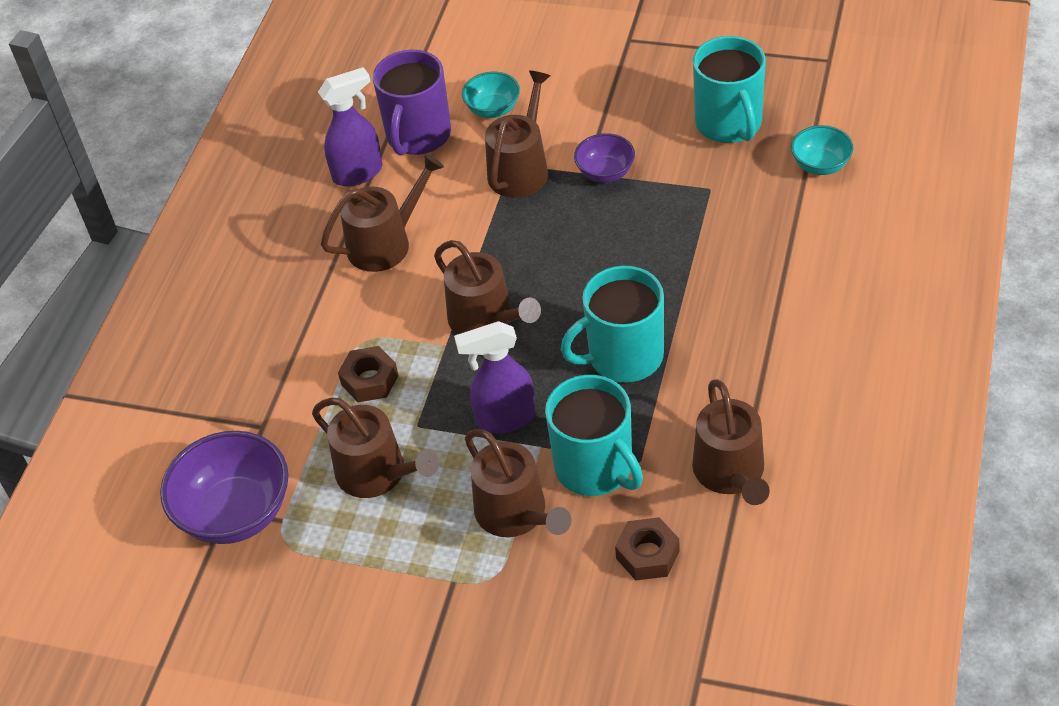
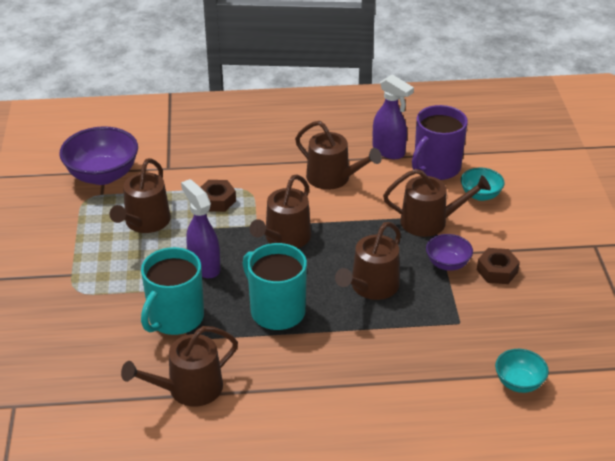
camera: 65 degrees right, 10 degrees down
(418, 136) = (436, 168): purple mug -> purple mug turned 45 degrees counterclockwise
(516, 514) = (128, 289): brown watering can -> brown watering can (371, 287)
(647, 554) = (109, 359): brown nut -> brown nut (497, 271)
(729, 124) = (535, 319): turquoise mug -> none

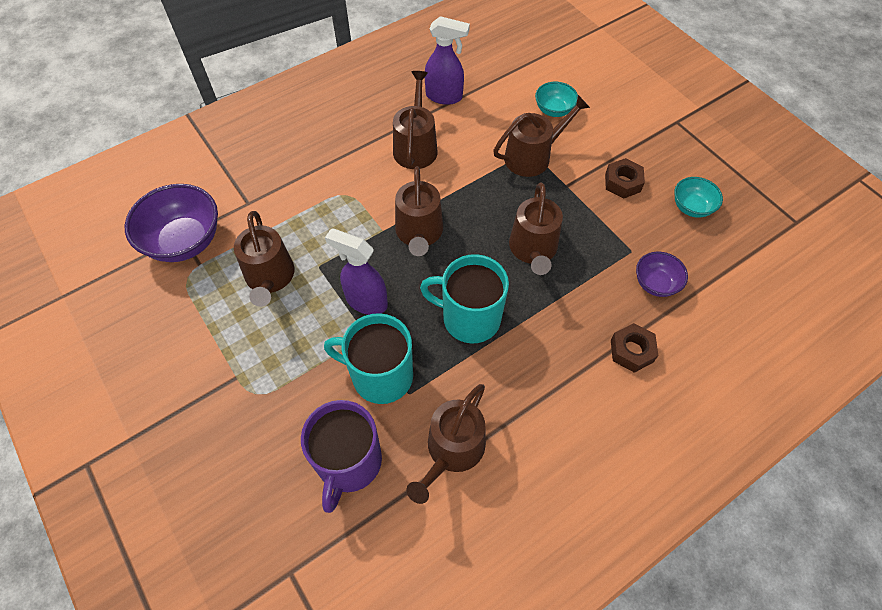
camera: 30 degrees left, 20 degrees up
(175, 318) = (380, 375): turquoise mug -> turquoise mug turned 105 degrees clockwise
(217, 200) = (324, 219): brown nut -> brown nut (631, 351)
(333, 178) = (415, 147): brown watering can -> brown watering can turned 90 degrees counterclockwise
(436, 168) = (497, 97): purple mug -> purple mug (349, 463)
(447, 264) = (578, 194): purple bowl -> purple bowl (655, 283)
(519, 382) = (720, 288): turquoise bowl -> turquoise bowl (691, 207)

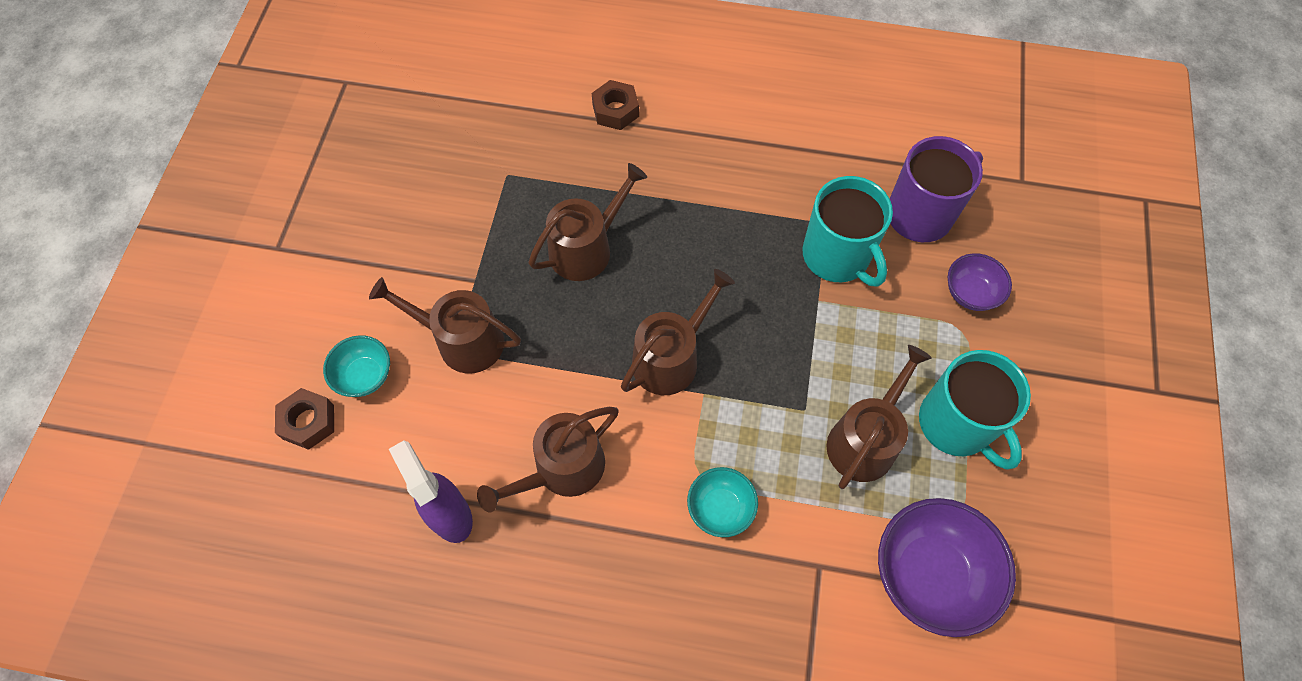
camera: 135 degrees left, 5 degrees up
(366, 301) = (790, 332): purple spray bottle -> none
(452, 450) = (831, 159): brown watering can -> none
(469, 318) = (713, 239): turquoise mug -> turquoise mug (956, 424)
(622, 183) = (422, 236): brown nut -> brown nut (308, 422)
(655, 283) = (527, 136): purple bowl -> purple bowl (970, 293)
(691, 207) = (403, 163): turquoise bowl -> turquoise bowl (720, 508)

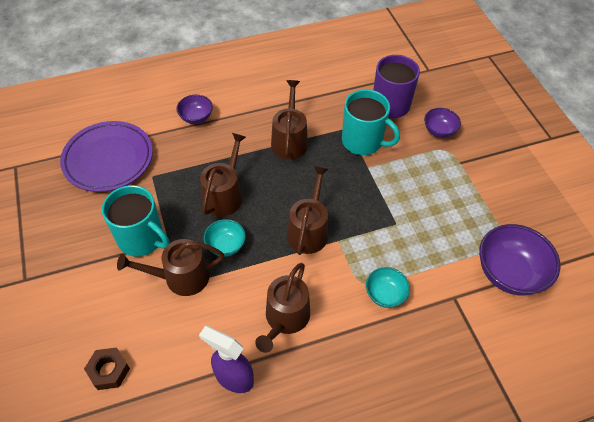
camera: 30 degrees left, 10 degrees down
(365, 375) = (130, 326): turquoise bowl -> turquoise bowl (226, 245)
(464, 124) = (108, 159): none -> purple plate
(615, 110) = (196, 118): brown nut -> purple bowl
(865, 440) = (435, 224): brown watering can -> brown watering can (289, 140)
(956, 424) = (473, 195): turquoise mug -> turquoise mug (142, 239)

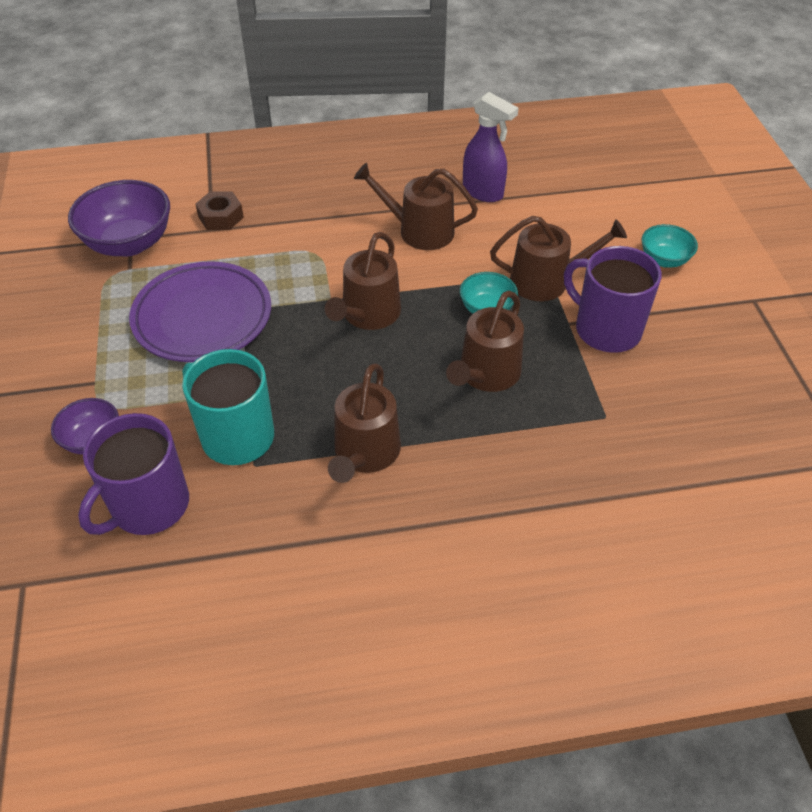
camera: 170 degrees left, 5 degrees down
(108, 159) = (688, 454): purple plate -> purple plate (203, 317)
(109, 371) = (619, 210): brown nut -> brown nut (221, 217)
(142, 239) = (606, 329): turquoise mug -> purple mug
(196, 118) = (536, 522): purple bowl -> none
(285, 318) = (419, 231): brown watering can -> brown watering can turned 105 degrees counterclockwise
(385, 294) = (293, 239): turquoise bowl -> turquoise bowl (664, 260)

